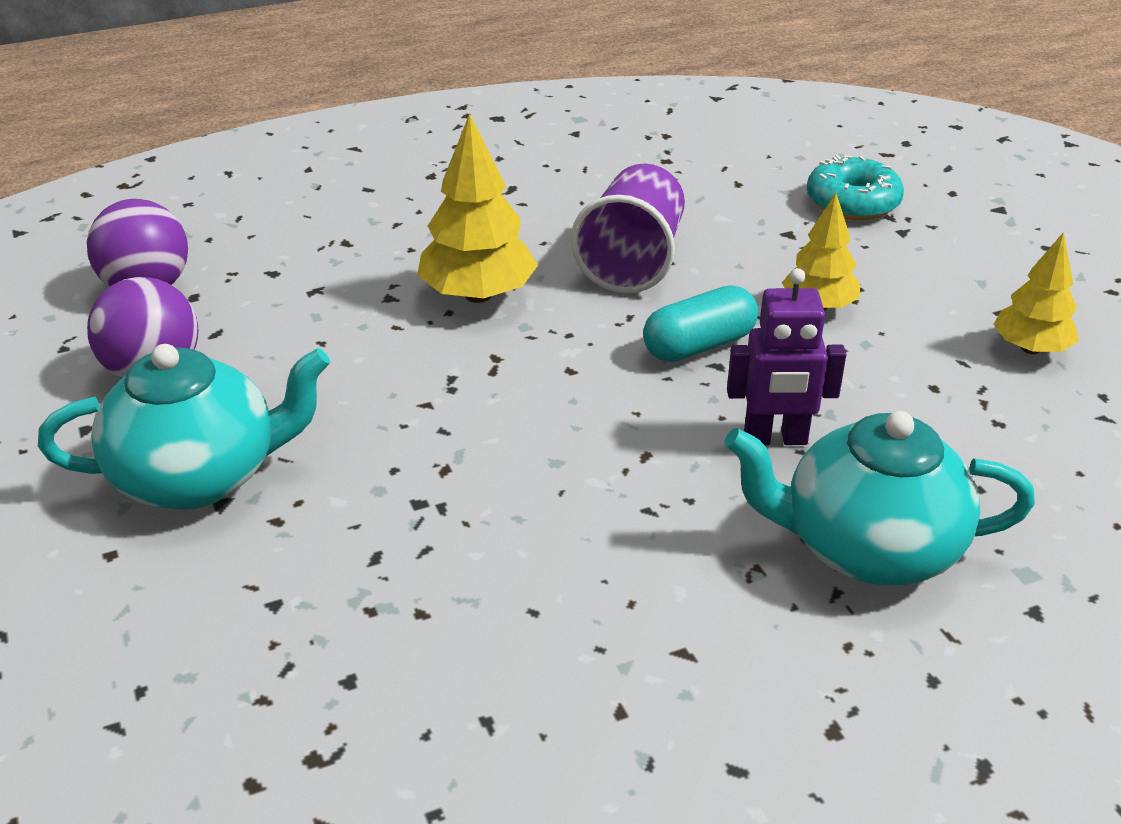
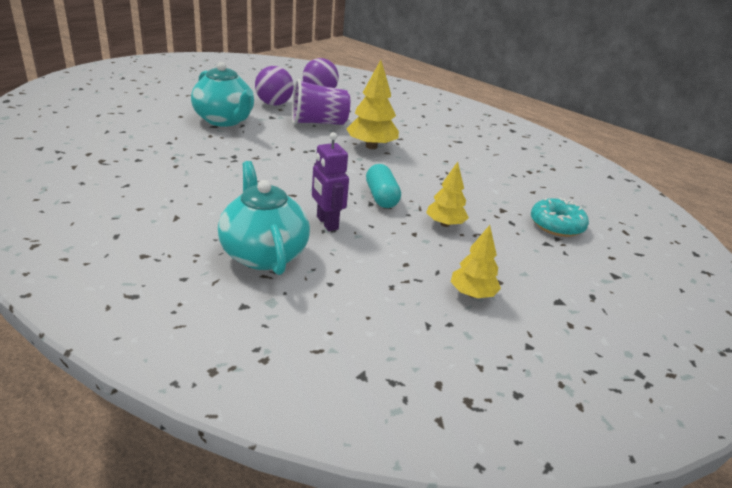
camera: 60 degrees right, 5 degrees down
(632, 261) = (432, 174): purple cup -> purple cup (318, 123)
(699, 346) = (381, 197): turquoise capsule -> turquoise capsule turned 45 degrees clockwise

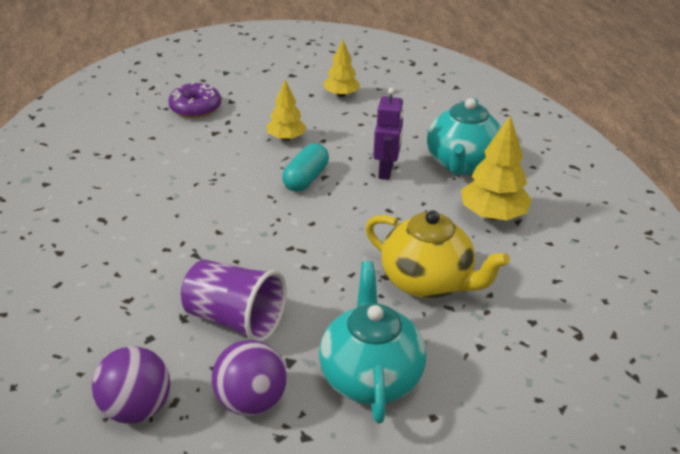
camera: 140 degrees left, 5 degrees up
(224, 161) = (427, 282): none -> yellow teapot
(371, 146) = (224, 247): yellow tree -> yellow tree (492, 215)
(556, 225) = (195, 108): turquoise donut -> purple donut

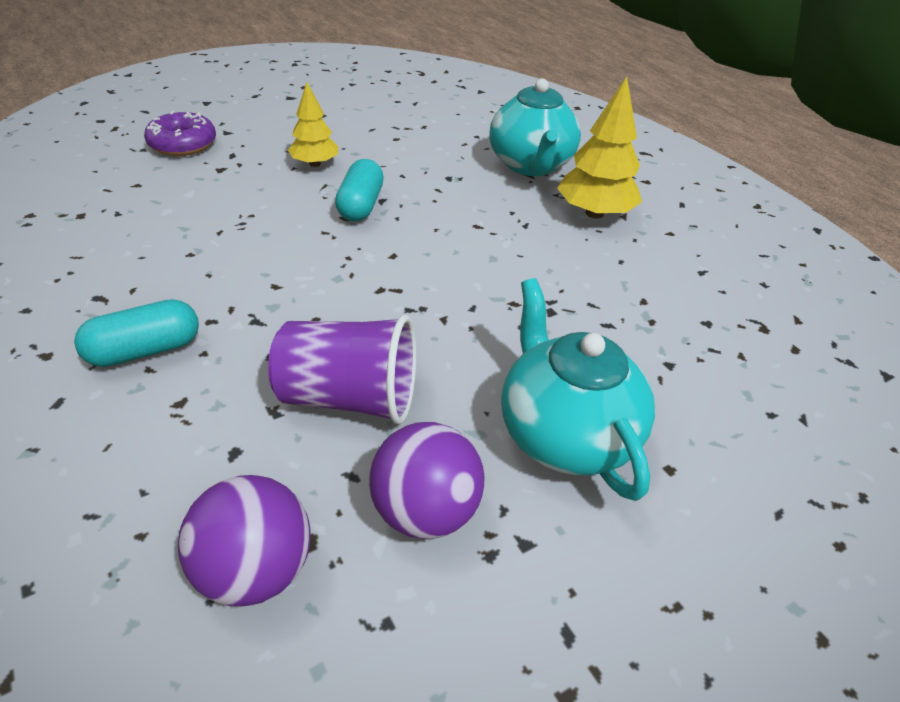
camera: 20 degrees left, 5 degrees up
(118, 261) = (145, 350): none -> turquoise capsule
(341, 95) = (358, 111): yellow tree -> none
(386, 171) = (452, 184): purple robot -> none
(427, 282) = (567, 300): yellow teapot -> none

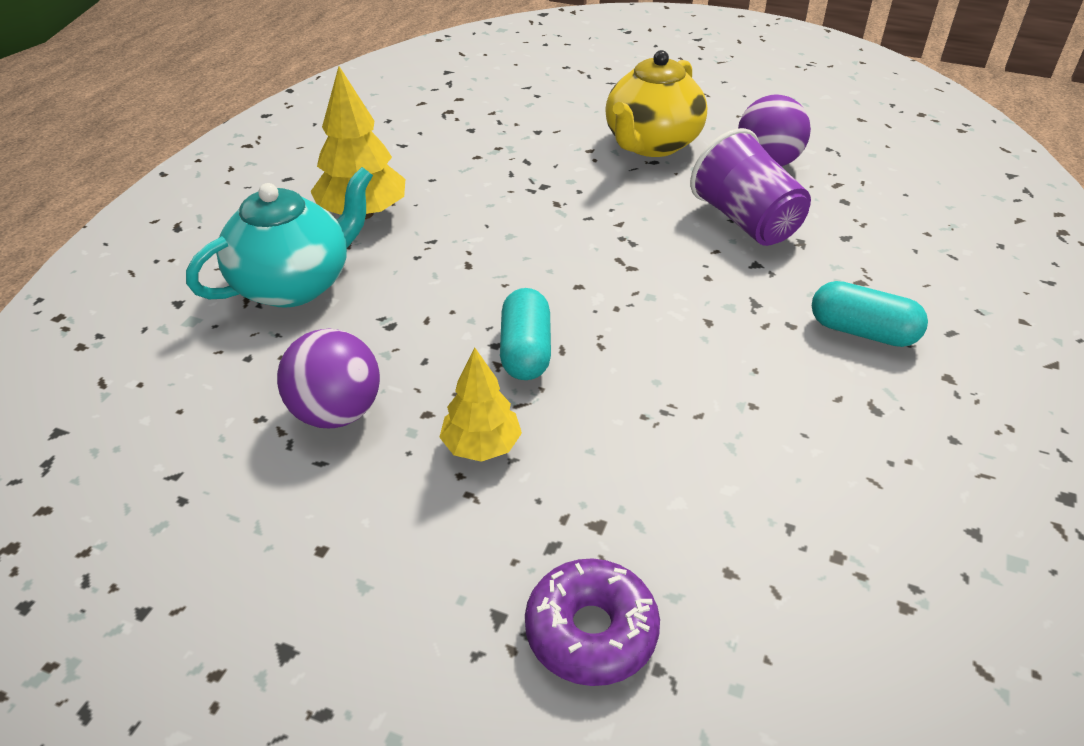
camera: 125 degrees left, 0 degrees up
(255, 570) = (874, 190): purple ball -> purple ball (337, 413)
(361, 205) = (525, 351): turquoise capsule -> turquoise capsule turned 60 degrees counterclockwise
(565, 434) = (651, 144): turquoise teapot -> yellow teapot

